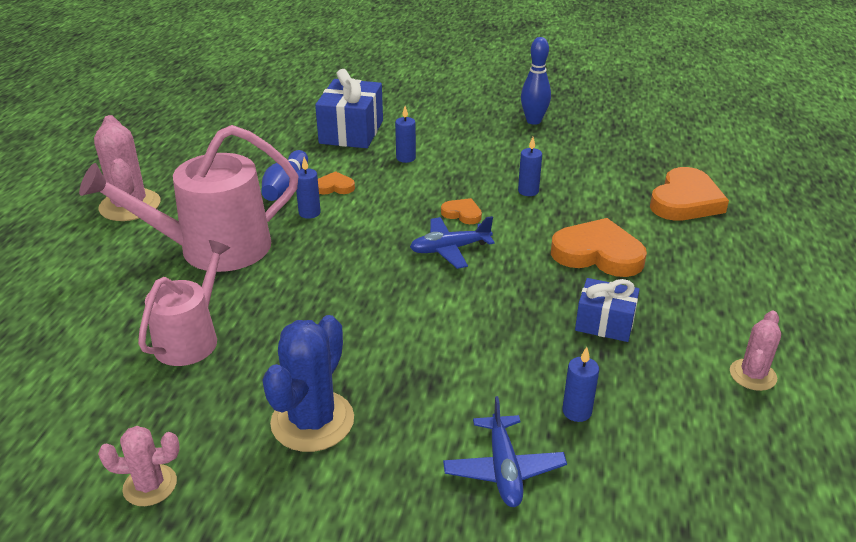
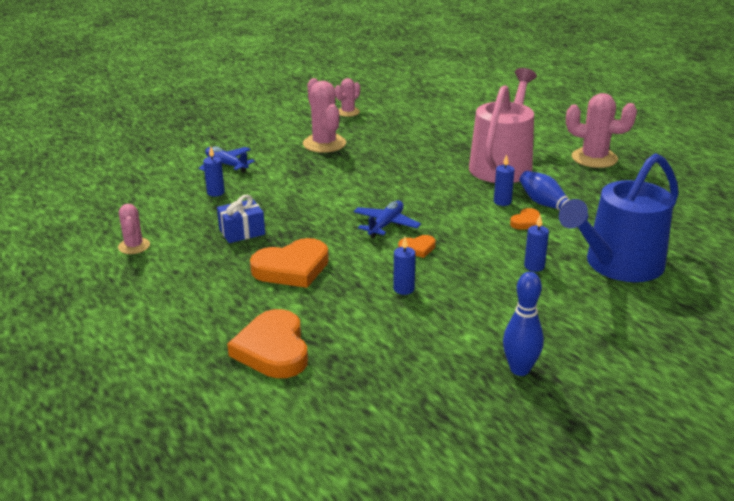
camera: 135 degrees right, 5 degrees down
(191, 338) = (425, 139): pink watering can -> none
(312, 421) = (324, 144): blue cactus -> pink cactus
(351, 132) = (618, 265): blue gift -> blue watering can

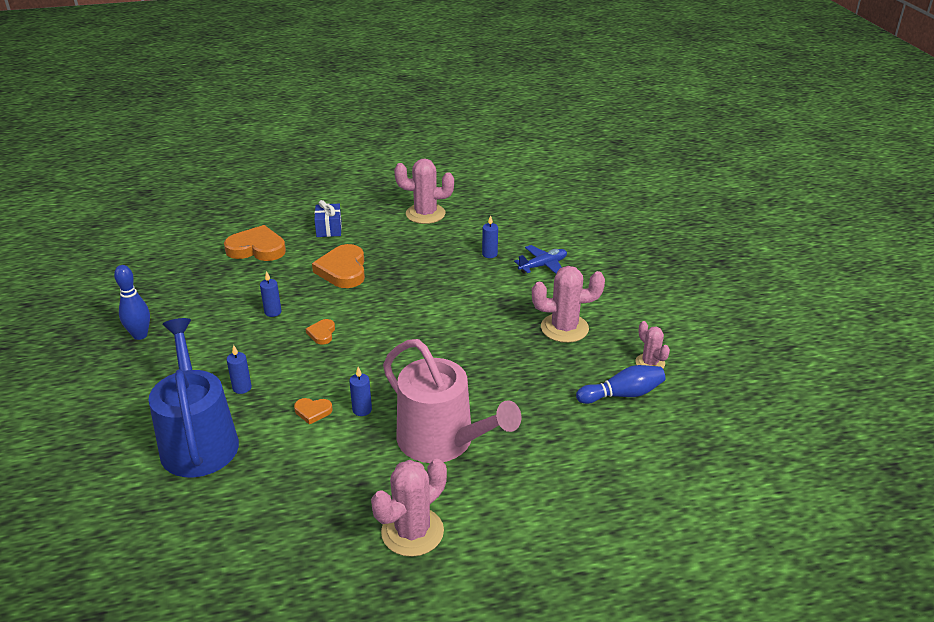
camera: 110 degrees right, 5 degrees up
(134, 246) = (425, 214): pink cactus -> pink cactus, size x1.72
(242, 232) = (413, 257): blue gift -> blue gift (329, 229)
(386, 225) = (372, 327): blue plane -> none
(526, 222) = (313, 411): orange heart -> orange heart turned 60 degrees counterclockwise
(549, 206) = (329, 440): blue bowling pin -> blue bowling pin (622, 394)

